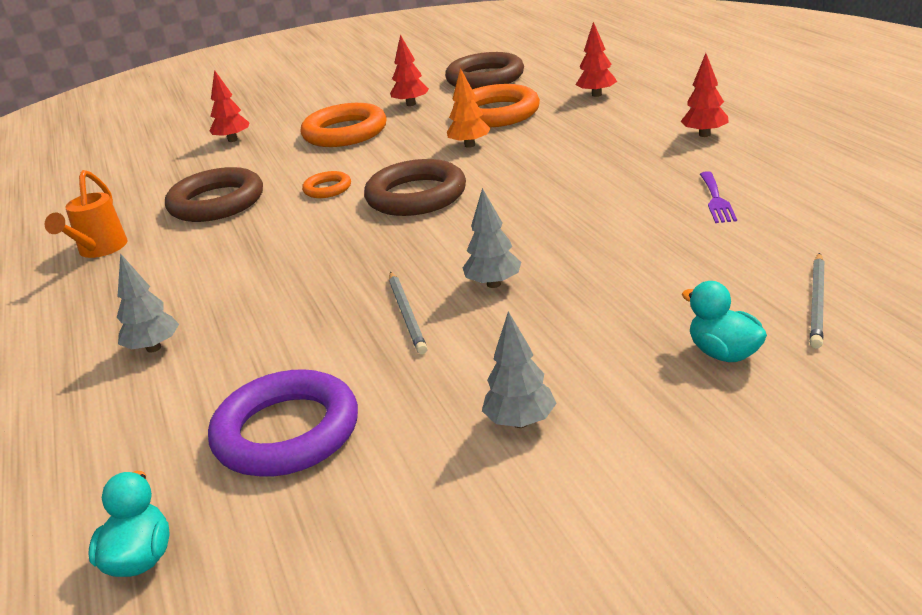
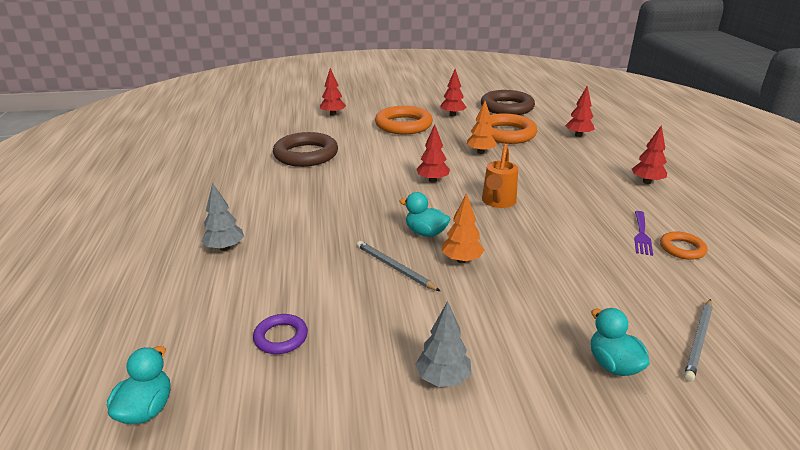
camera: 10 degrees right, 0 degrees up
(99, 250) = (223, 170): orange watering can -> orange watering can (497, 202)
(286, 432) = (281, 337): purple ring -> purple ring, size x0.50
(327, 189) = (378, 161): orange ring -> orange ring (682, 249)
(407, 314) = (394, 268): grey pencil -> grey pencil turned 135 degrees clockwise
(416, 196) = (432, 180): brown ring -> red tree
(432, 263) = (425, 233): none -> turquoise duck
(494, 284) = (461, 260): grey tree -> orange tree

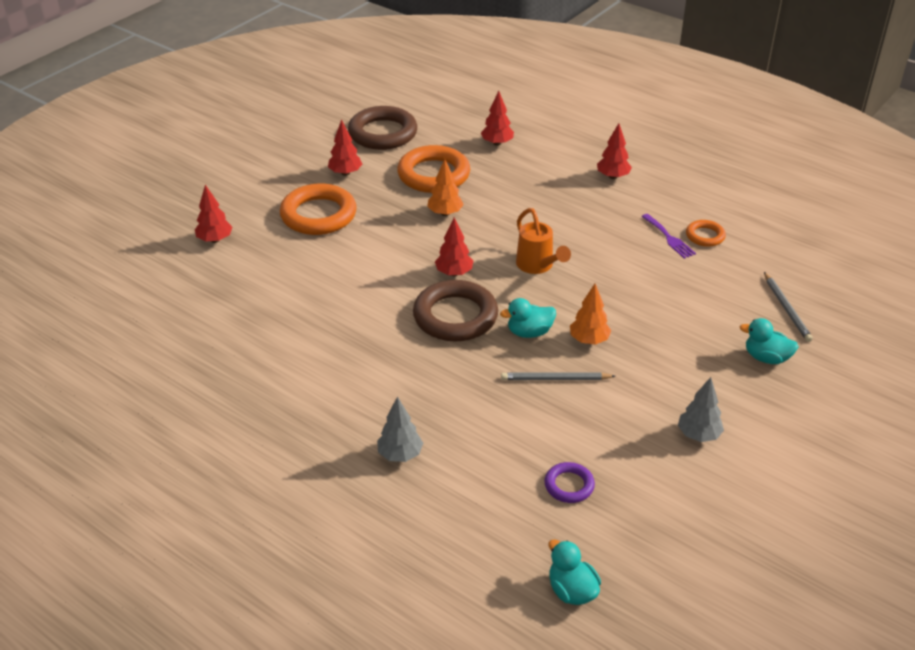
camera: 45 degrees left, 10 degrees up
(306, 154) = (286, 312): brown ring -> brown ring (455, 316)

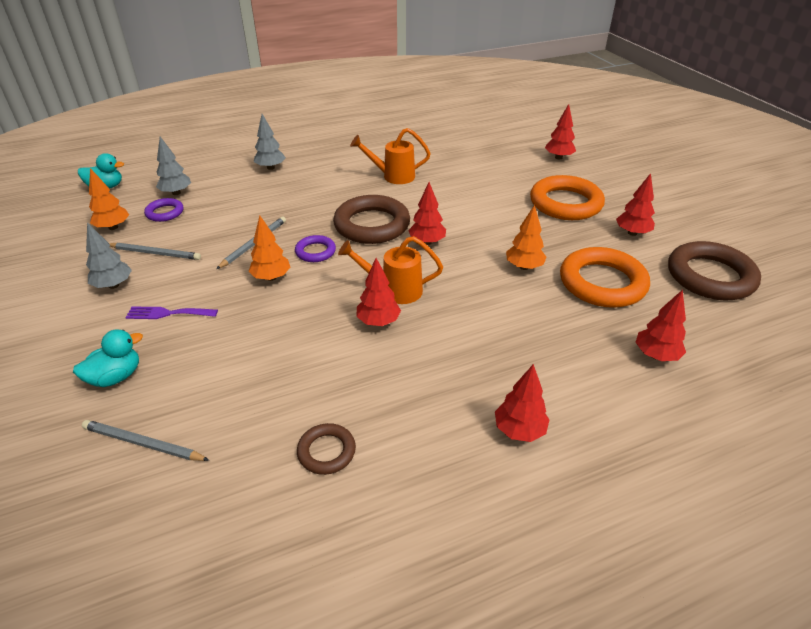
camera: 120 degrees right, 0 degrees up
(345, 341) = (393, 176): none -> orange watering can
(524, 506) = (176, 193): none -> grey tree
(529, 332) = (315, 252): turquoise duck -> purple ring
(580, 260) = (378, 321): none -> red tree
(631, 509) = (113, 227): none -> orange tree
(634, 440) = (155, 253): none -> grey pencil
(669, 238) = (352, 413): purple fork -> purple fork (168, 313)
(705, 236) = (326, 451): orange ring -> brown ring

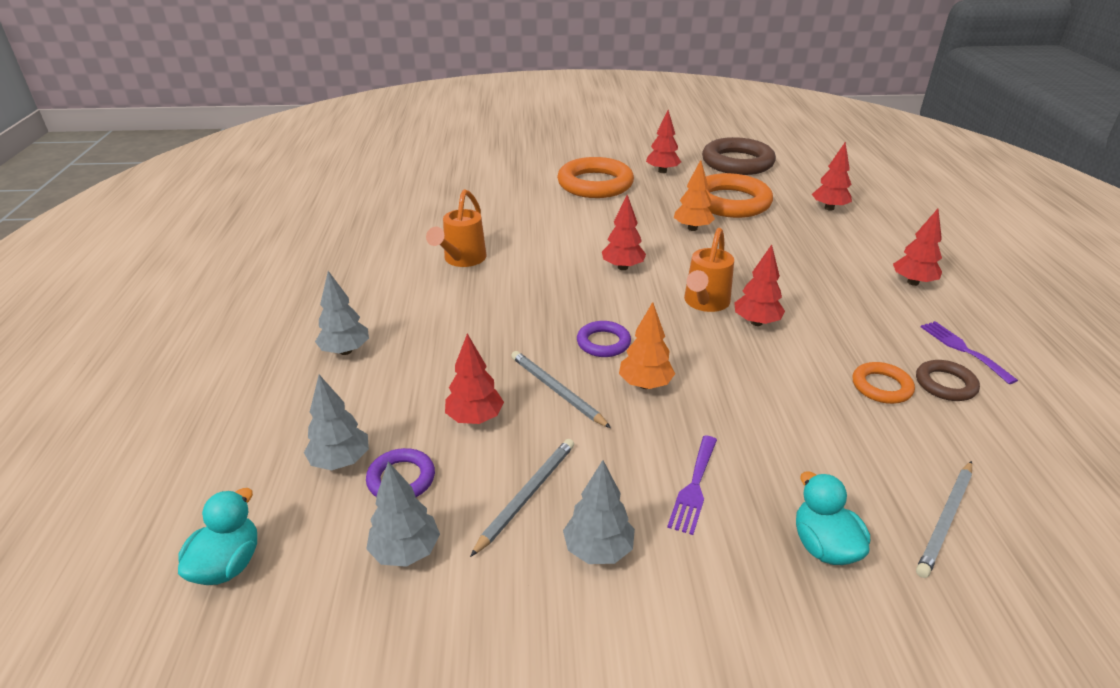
camera: 70 degrees left, 5 degrees down
(113, 227) = (406, 551): orange tree -> grey tree
(308, 405) = (881, 387): none -> orange ring
(372, 225) = (566, 294): brown ring -> none
(396, 469) = (963, 349): none -> purple fork
(558, 157) = (504, 165): red tree -> red tree (475, 418)

